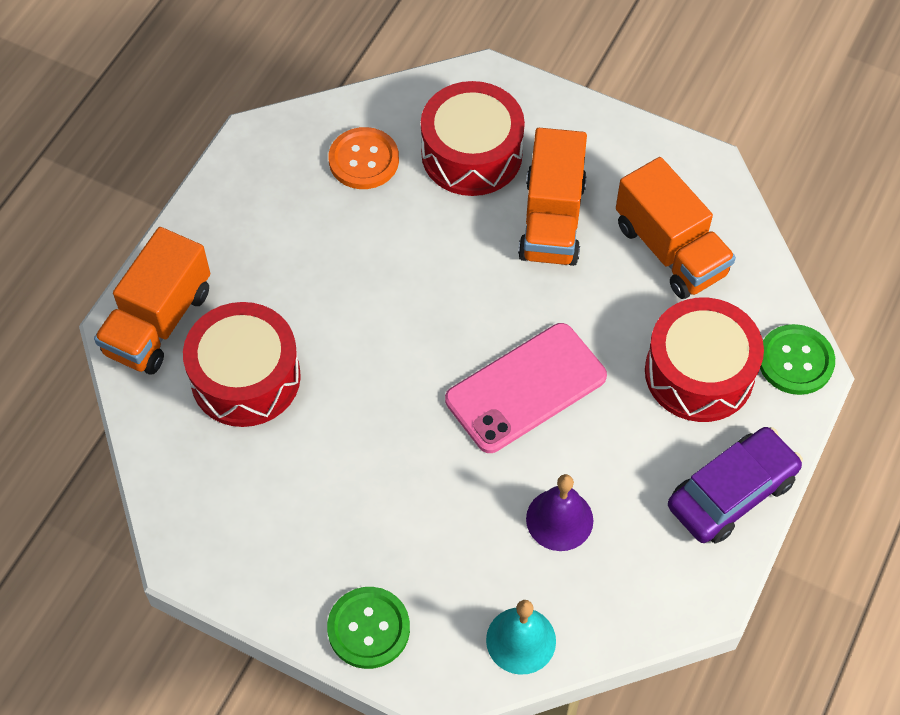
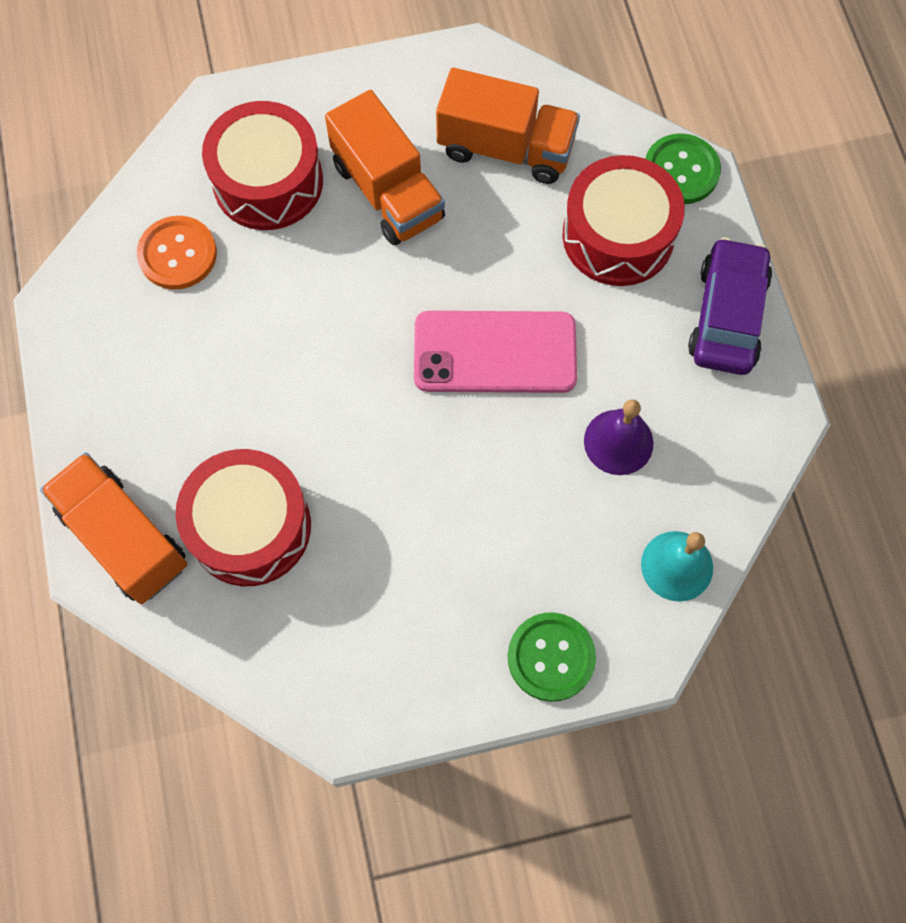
camera: 40 degrees left, 10 degrees up
(158, 322) = (124, 538): orange truck -> orange truck turned 150 degrees clockwise
(526, 388) = (495, 352): pink phone -> pink phone turned 75 degrees clockwise

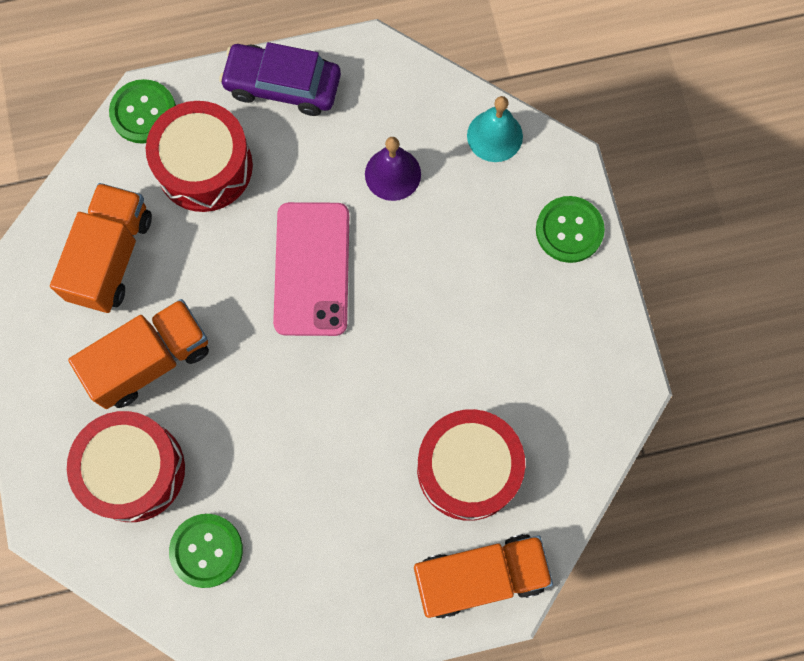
camera: 90 degrees left, 5 degrees up
(124, 538) = (479, 576): orange truck -> orange truck turned 150 degrees counterclockwise
(177, 254) = (206, 550): orange button -> green button

